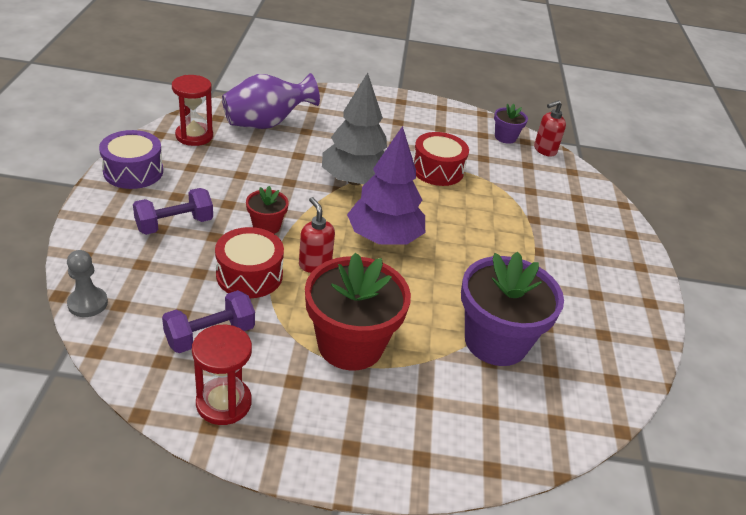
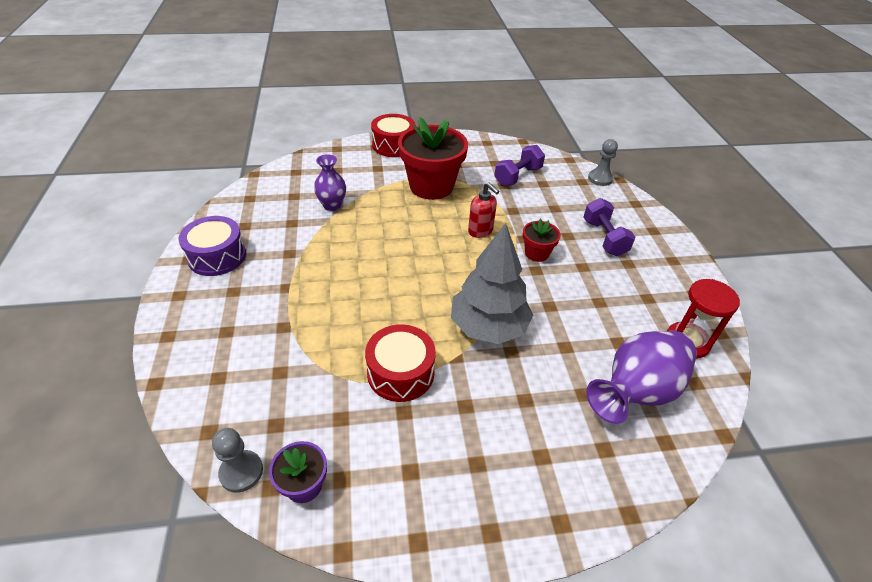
camera: 170 degrees right, 5 degrees up
(133, 171) = (687, 278): purple drum -> purple drum (217, 256)
(174, 224) = (604, 238): purple dumbbell -> purple dumbbell turned 60 degrees counterclockwise
(224, 403) = (486, 151): red hourglass -> none
(249, 275) = (521, 213): red drum -> red drum (393, 145)
(384, 238) = (434, 266): purple tree -> none
(495, 341) = (332, 205): purple flower pot -> purple vase
(544, 150) = (241, 472): red soap dispenser -> grey pawn

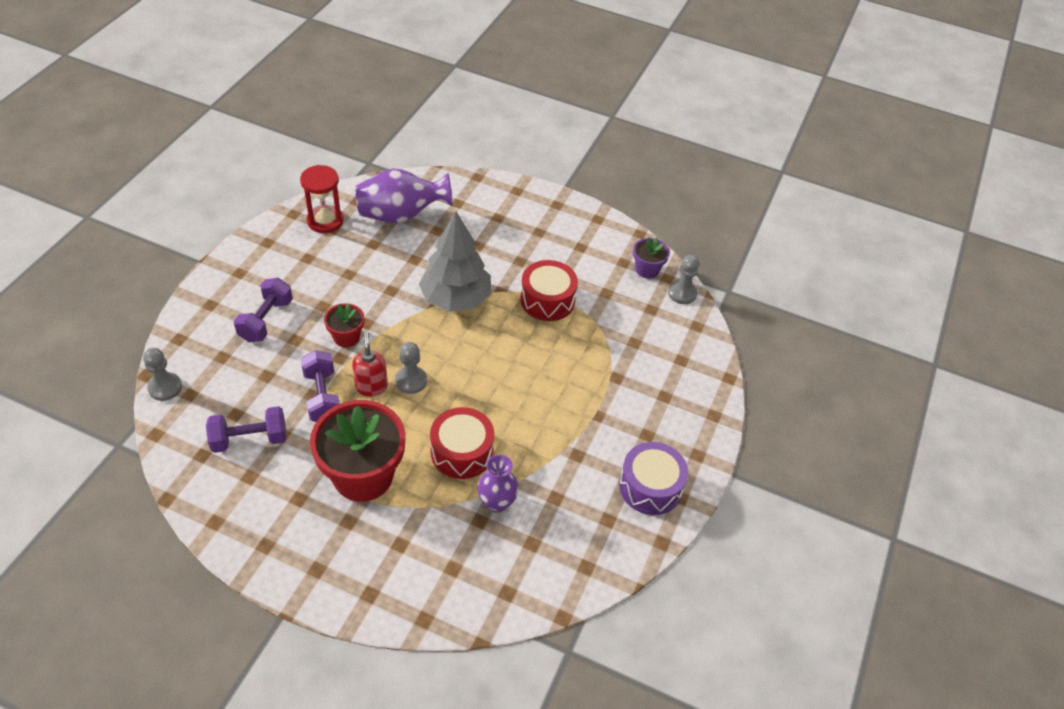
camera: 150 degrees left, 5 degrees up
(393, 145) = (342, 584): red drum -> red drum (462, 452)
(457, 246) = (411, 381): none -> grey pawn
(505, 212) = (322, 397): none -> purple dumbbell

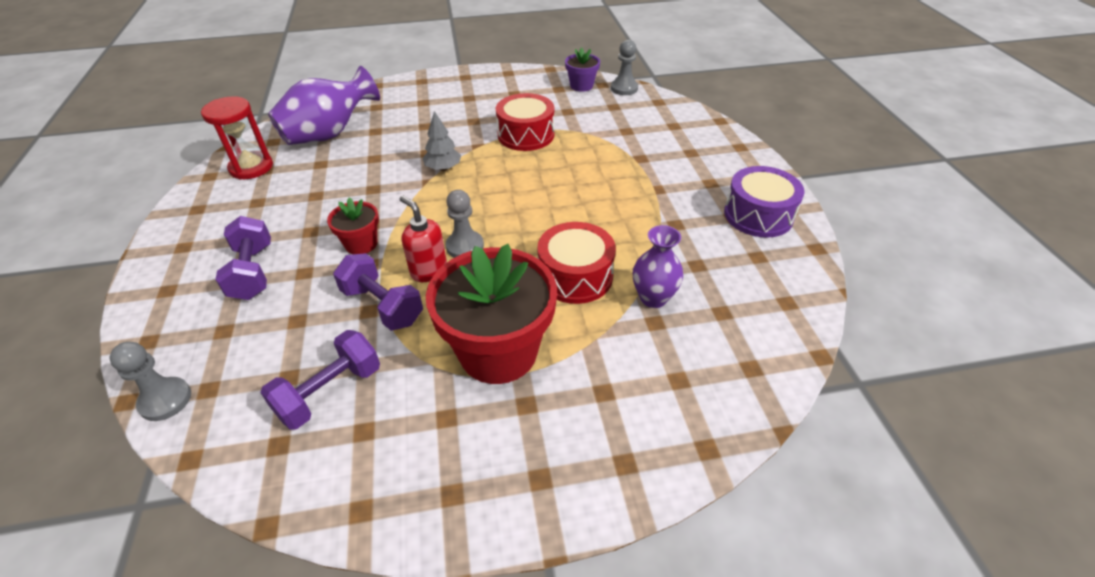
camera: 30 degrees left, 5 degrees down
(455, 299) = (443, 168): grey tree -> grey tree, size x0.48

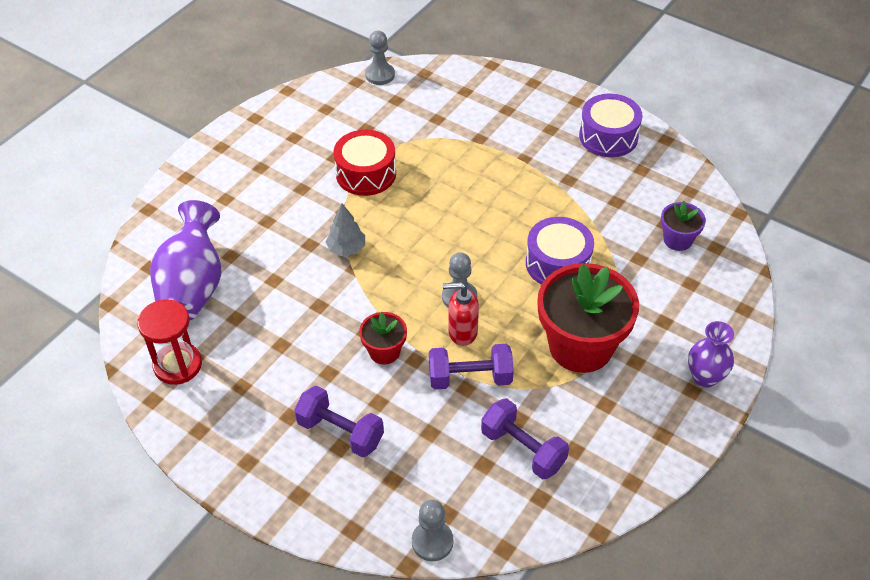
camera: 45 degrees left, 5 degrees up
(330, 392) = (523, 449): purple dumbbell -> purple dumbbell turned 45 degrees counterclockwise
(575, 276) = (558, 264): red drum -> purple drum
(581, 86) = (341, 93): purple flower pot -> purple flower pot (677, 240)
(653, 298) = (619, 243): purple vase -> purple vase (705, 377)

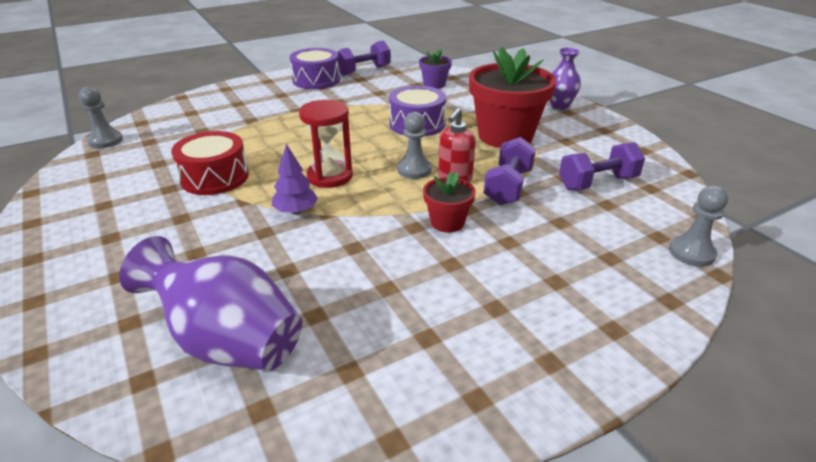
camera: 65 degrees left, 15 degrees down
(178, 365) = (349, 393): red hourglass -> red hourglass (330, 176)
(340, 432) = (536, 275): purple dumbbell -> purple dumbbell (363, 71)
(346, 248) = (296, 211): grey tree -> purple tree

